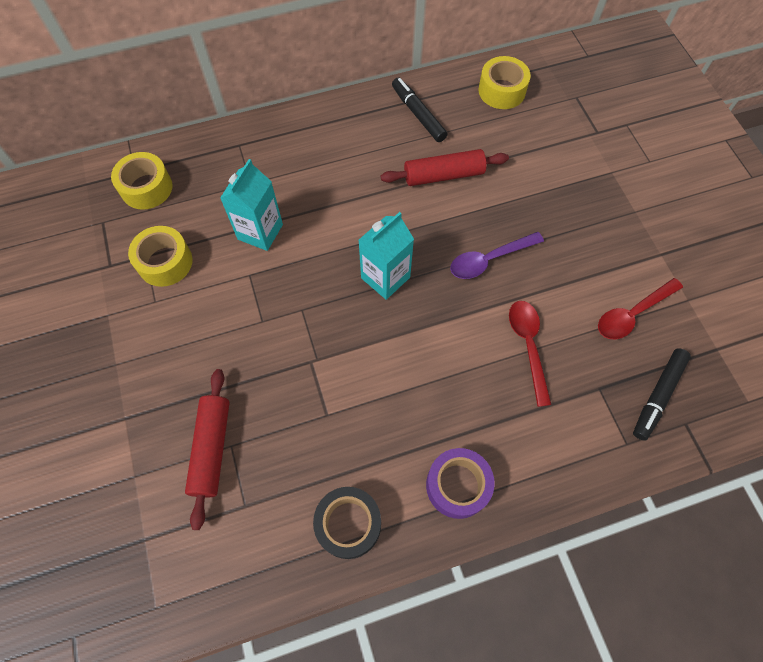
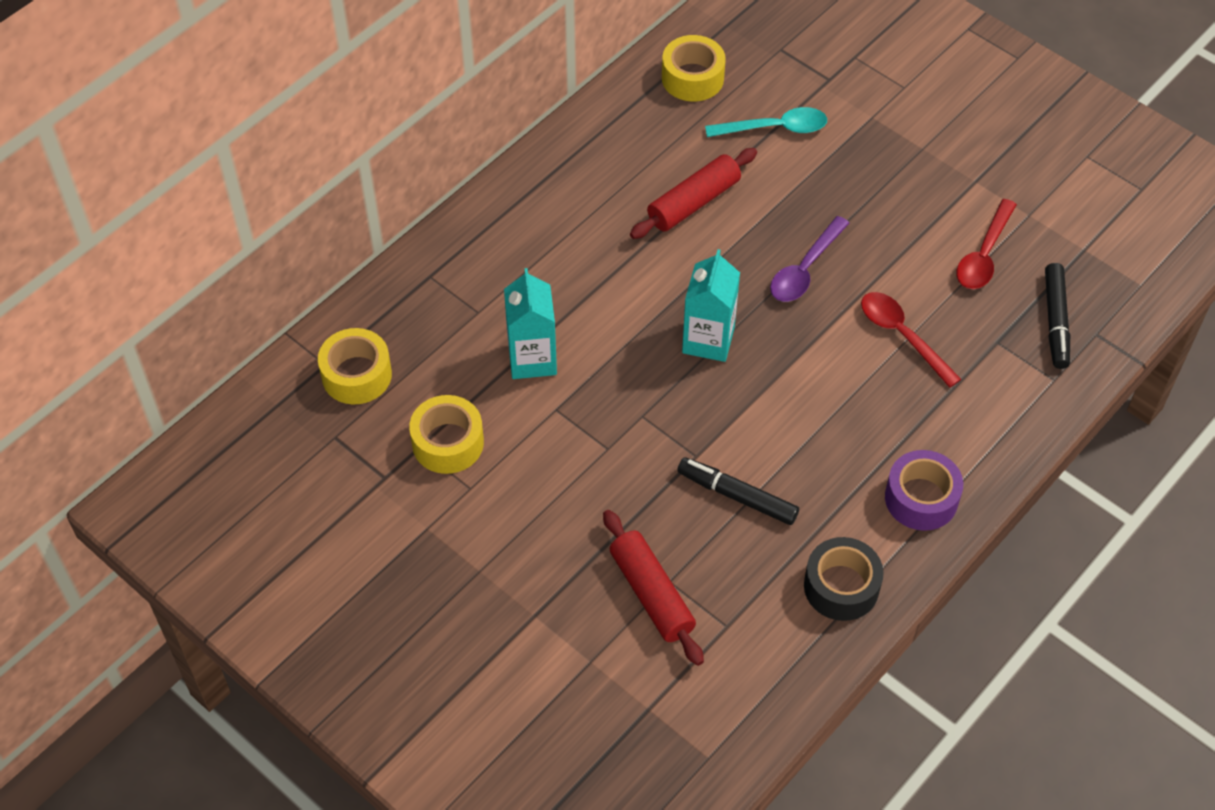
camera: 30 degrees left, 10 degrees down
(418, 114) = (616, 147): black marker -> black marker (737, 496)
(535, 149) = (775, 128): none -> turquoise spoon

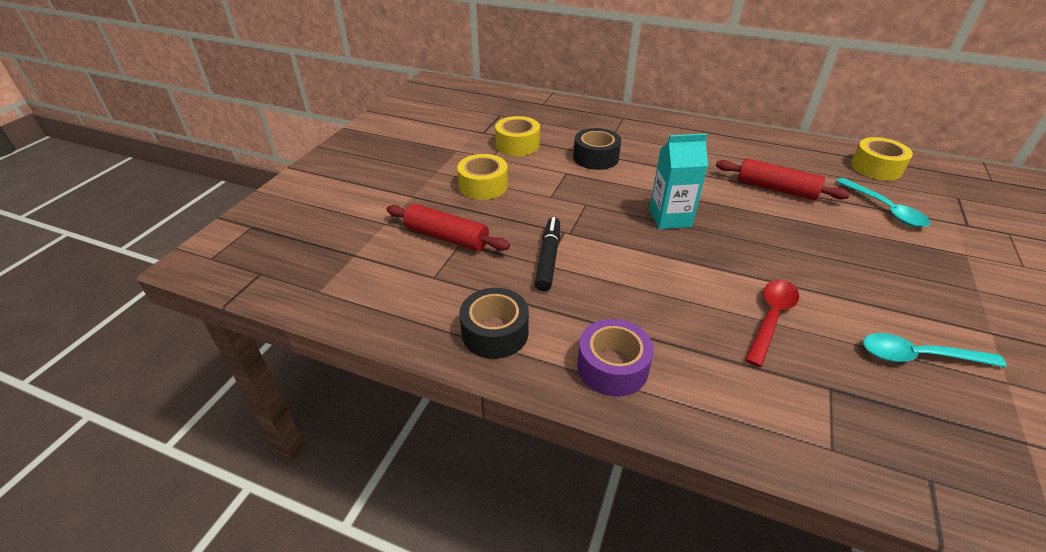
camera: 70 degrees right, 15 degrees down
(356, 375) = (542, 112): yellow tape -> yellow tape (483, 186)
(532, 359) = (596, 158): turquoise carton -> black tape
(651, 594) = (446, 237): red rolling pin -> red rolling pin turned 75 degrees clockwise
(805, 269) = (778, 250): purple spoon -> none
(984, 255) = (918, 356): red spoon -> turquoise spoon
(1055, 321) = (906, 434): black marker -> none

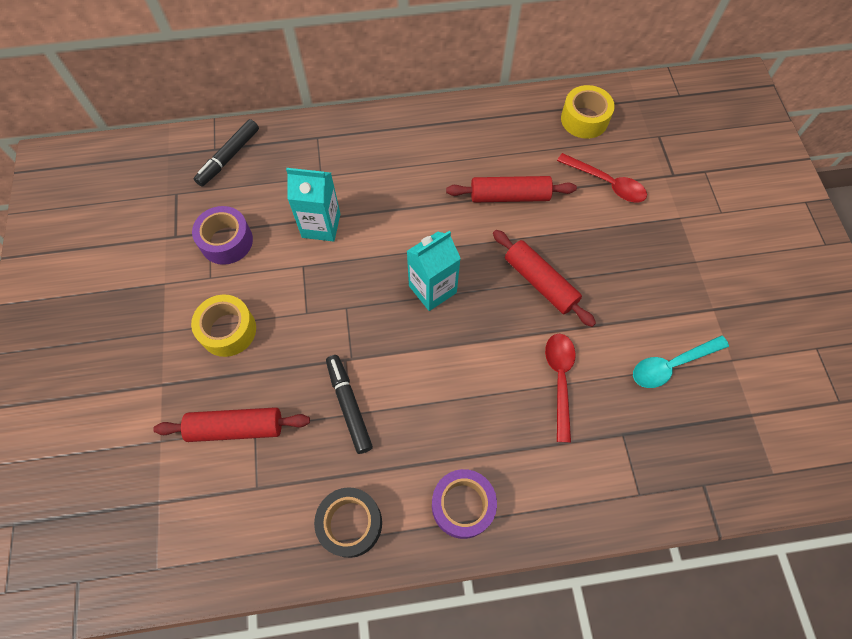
camera: 30 degrees left, 25 degrees up
(517, 144) = (226, 241): yellow tape -> purple tape
(550, 109) = (229, 157): none -> black marker
(596, 158) = (321, 225): black tape -> turquoise carton
(781, 247) = (540, 282): none -> red rolling pin
(885, 209) = (606, 183): turquoise spoon -> red spoon

